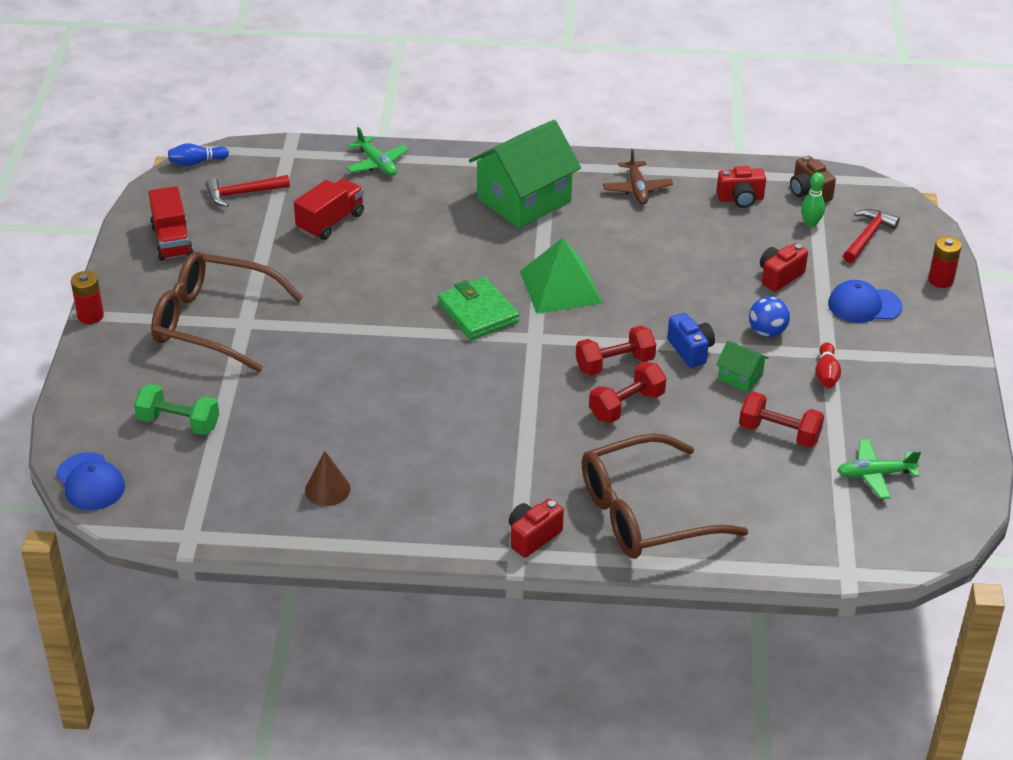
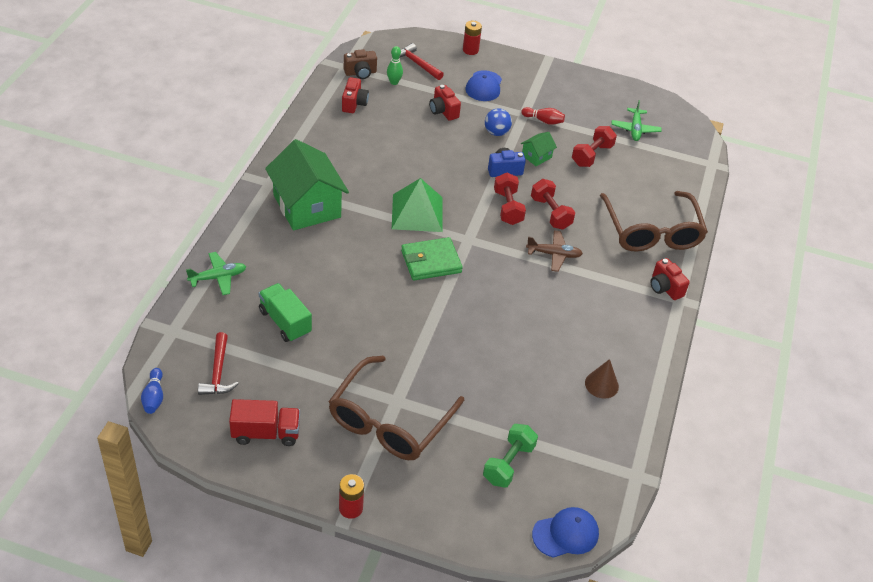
camera: 80 degrees left, 5 degrees up
(330, 222) = (285, 322): red truck -> green truck
(637, 189) = (320, 147): brown plane -> brown plane (554, 254)

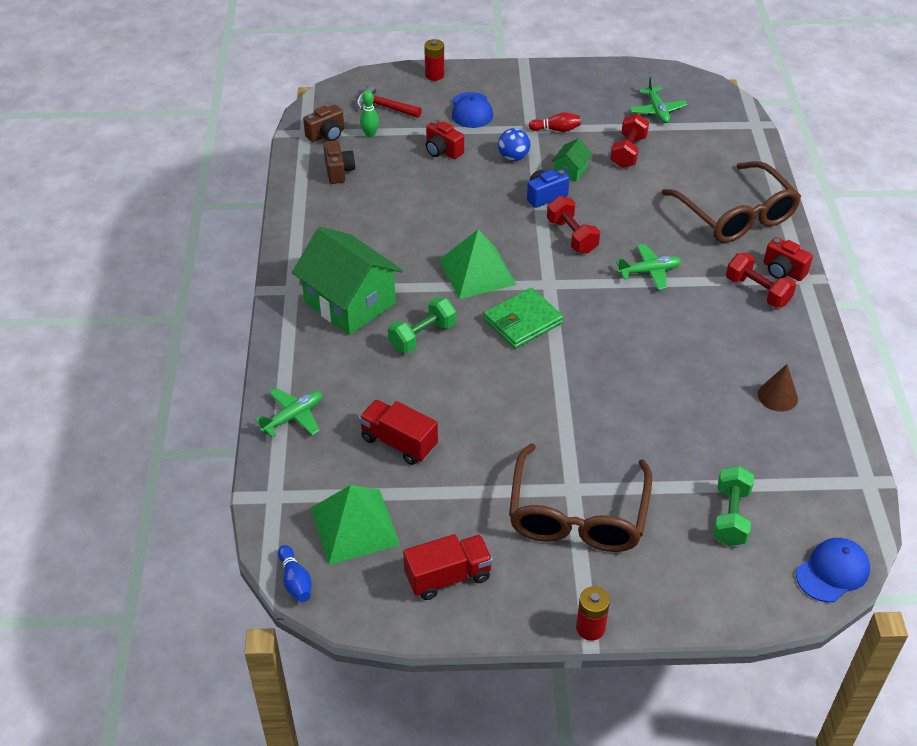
camera: 15 degrees left, 0 degrees up
(218, 372) = (354, 526): red hammer -> green pyramid
(285, 322) = (399, 442): green truck -> red truck
(347, 248) = (422, 336): none -> green dumbbell
(354, 104) = (338, 171): red camera -> brown camera
(550, 213) = (620, 228): red dumbbell -> red dumbbell (757, 291)
(554, 254) = (649, 272): brown plane -> green plane

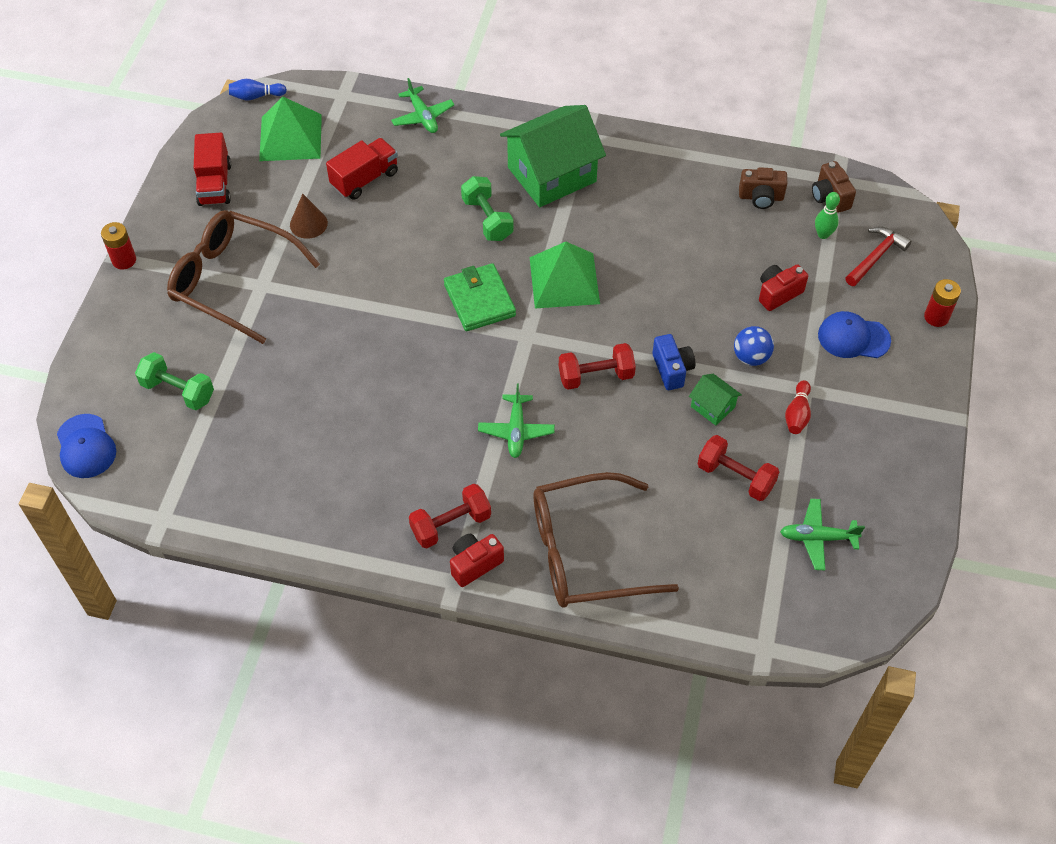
camera: 105 degrees right, 10 degrees up
(777, 396) = (297, 484): brown cone -> brown cone (308, 224)

